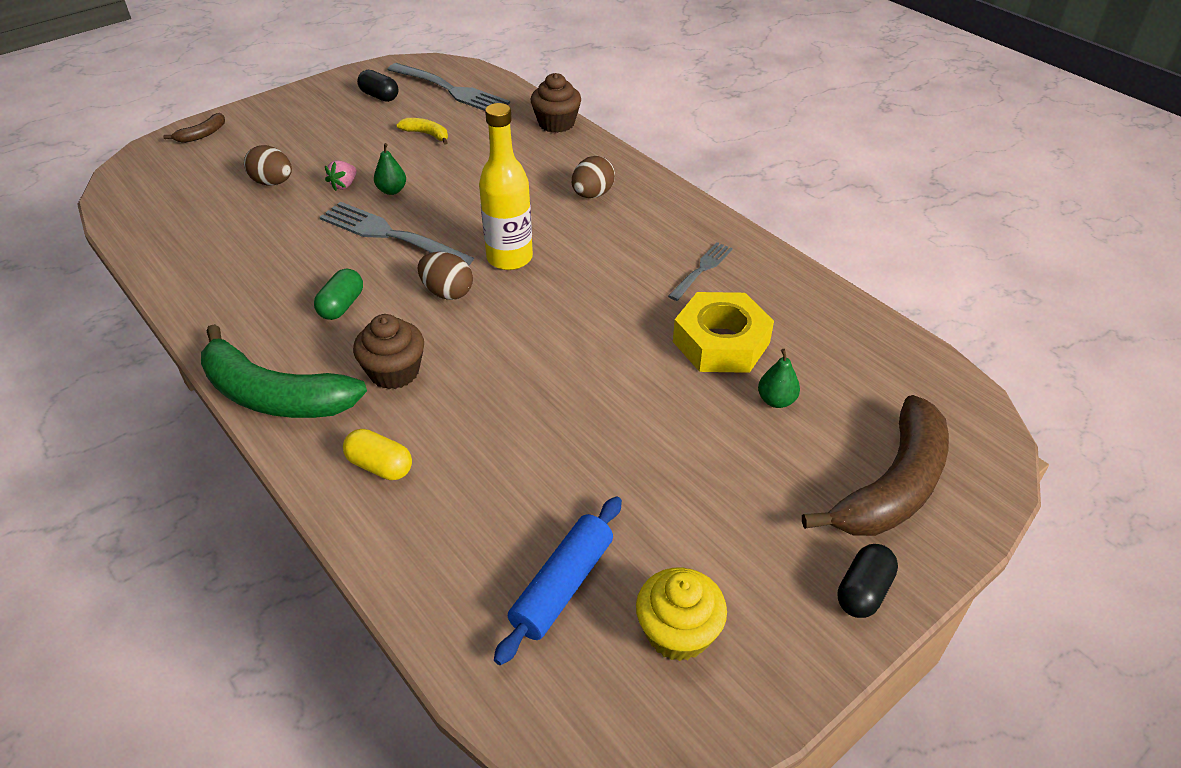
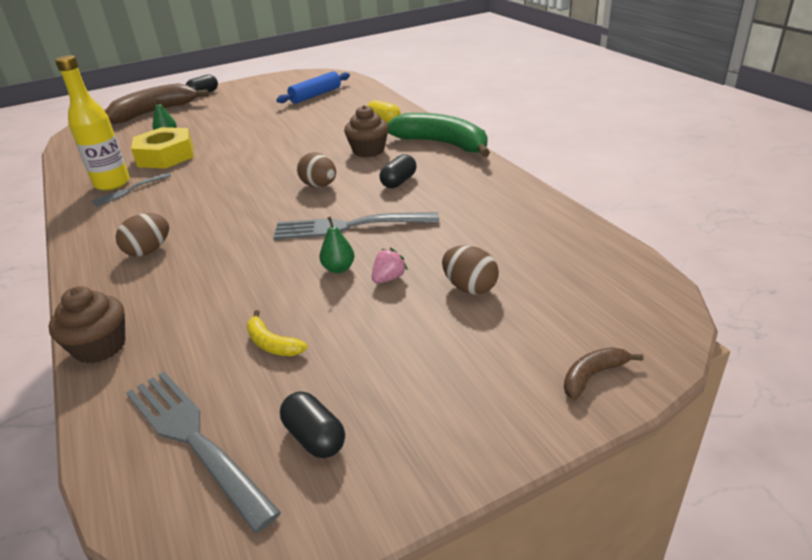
camera: 165 degrees left, 10 degrees down
(341, 306) = (399, 182): green capsule -> black capsule
(391, 235) = (350, 226): grey fork -> grey fork turned 135 degrees clockwise
(509, 258) = (260, 204): yellow bottle -> yellow bottle (112, 183)
(678, 632) = (280, 88): yellow cupcake -> none

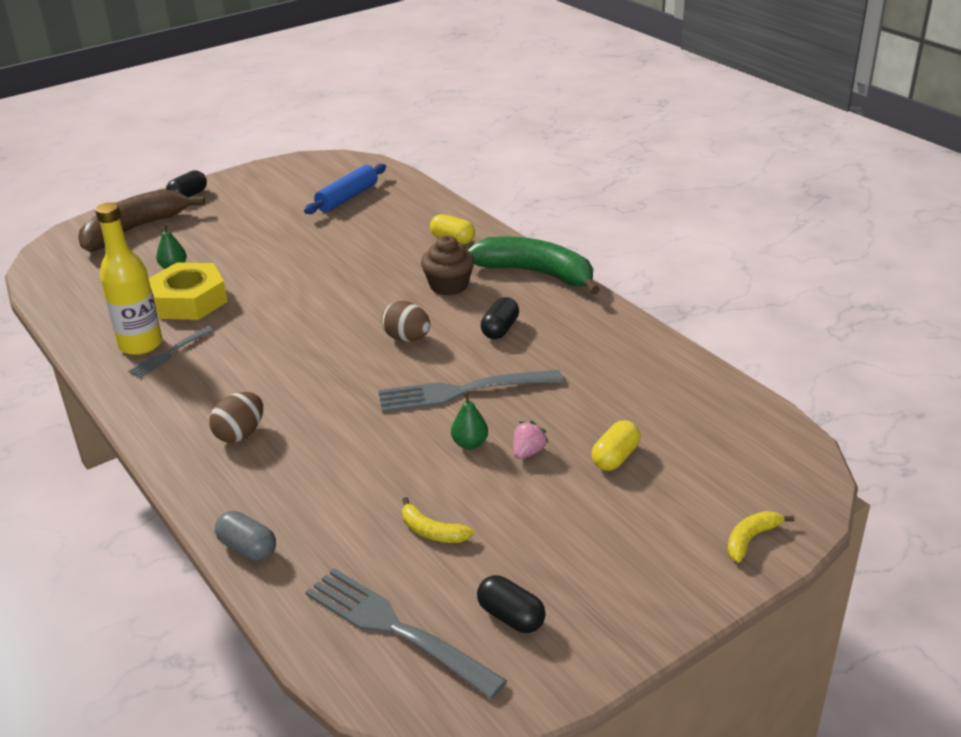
camera: 10 degrees left, 0 degrees up
(100, 347) = (247, 548): brown cupcake -> grey capsule
(470, 288) = (615, 457): brown egg -> yellow capsule
(593, 376) = (751, 539): brown banana -> yellow banana

